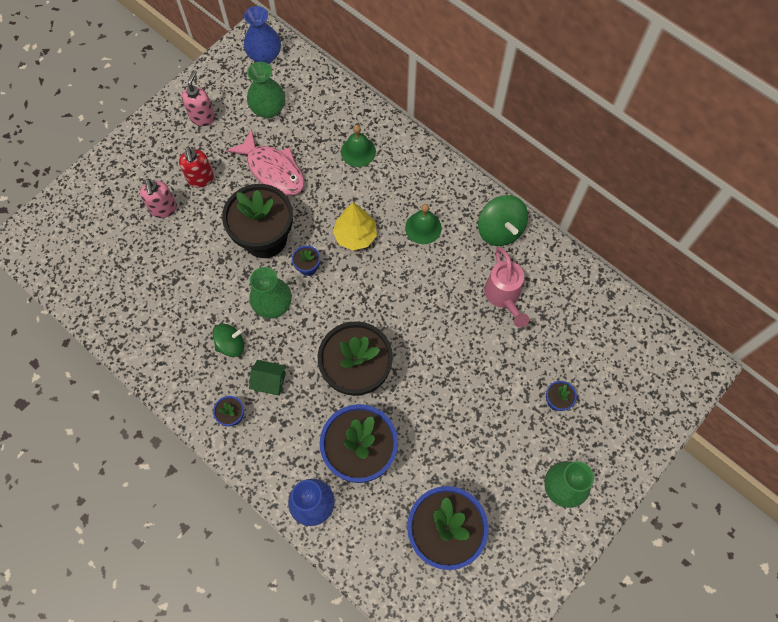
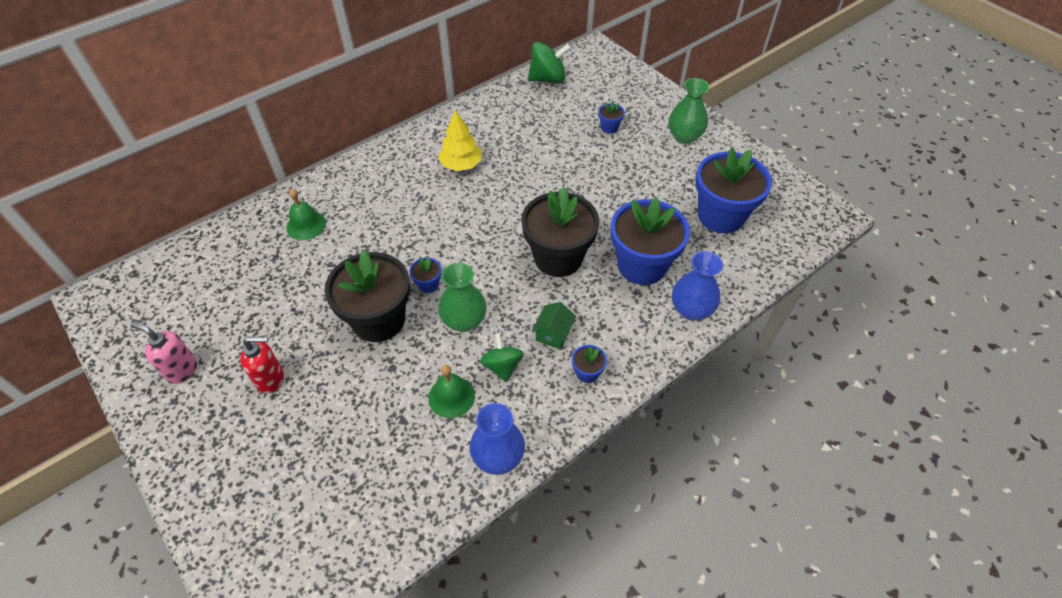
camera: 80 degrees left, 15 degrees down
(164, 209) = (296, 425): pink soap dispenser -> none
(265, 56) = (130, 295): blue vase -> blue vase (498, 457)
(268, 109) = (209, 299): green vase -> none
(273, 170) = (293, 303): pink fish -> none
(355, 235) = (405, 240): yellow tree -> yellow tree (461, 165)
(423, 227) = (416, 187): green bell -> green bell (451, 396)
(500, 230) = (438, 136): green spinning top -> green spinning top (548, 79)
(503, 296) = (505, 143): pink watering can -> none

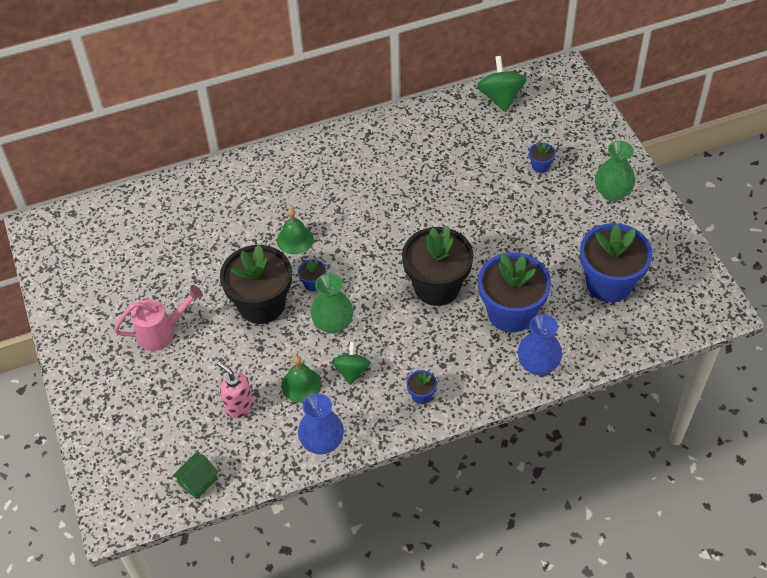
camera: 20 degrees right, 0 degrees up
(181, 370) = (94, 306): pink soap dispenser -> pink soap dispenser (238, 406)
(271, 379) = (161, 332): red soap dispenser -> pink watering can
(306, 225) = (224, 202): green bell -> green bell (295, 239)
(461, 165) = (381, 174): yellow tree -> none
(548, 79) = (500, 97): green spinning top -> green spinning top turned 105 degrees counterclockwise
(553, 333) = (406, 354): green house -> green house (197, 481)

